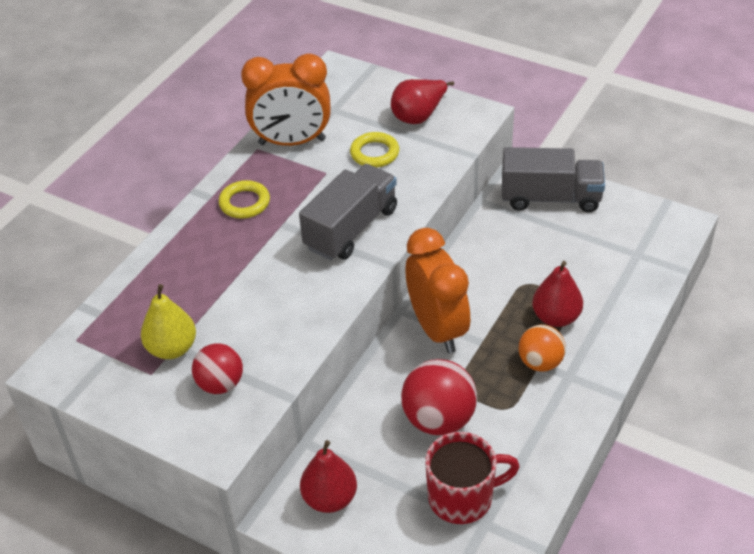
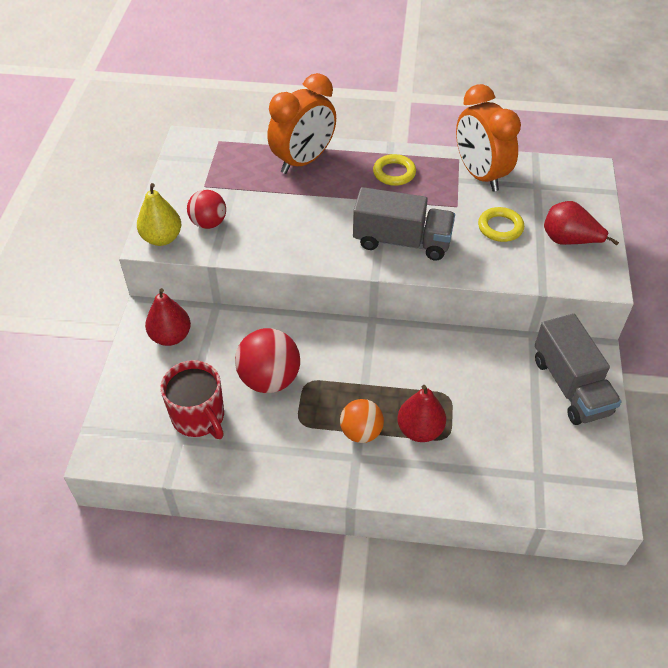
camera: 65 degrees right, 5 degrees up
(172, 348) = (231, 188): yellow pear -> yellow pear (162, 238)
(437, 329) = (364, 350): orange clock -> orange clock (303, 161)

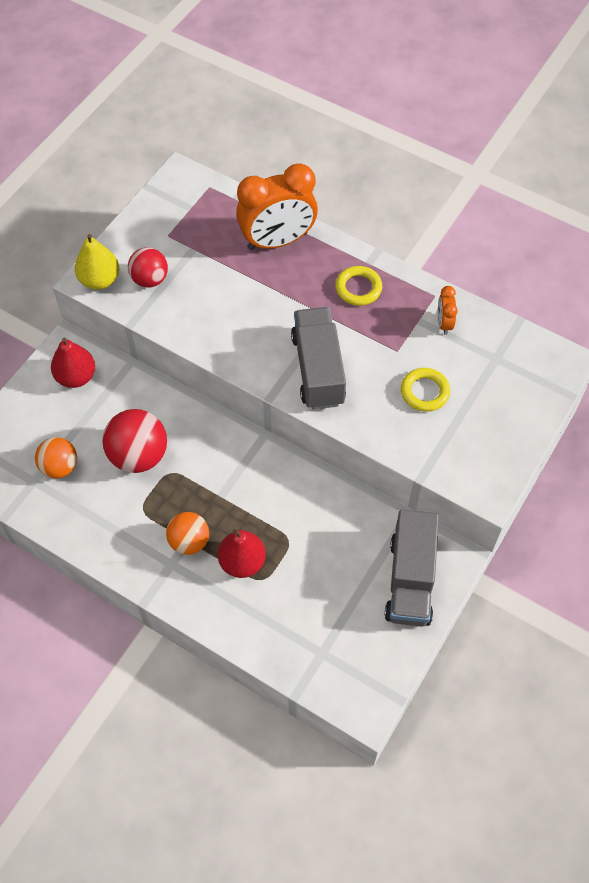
camera: 25 degrees right, 10 degrees up
(199, 417) = (60, 467): red mug -> orange ball
(402, 241) = (318, 369): grey truck -> grey truck turned 135 degrees counterclockwise
(480, 175) = (444, 323): orange clock -> orange clock, size x0.44
(569, 241) = (484, 434): red pear -> none

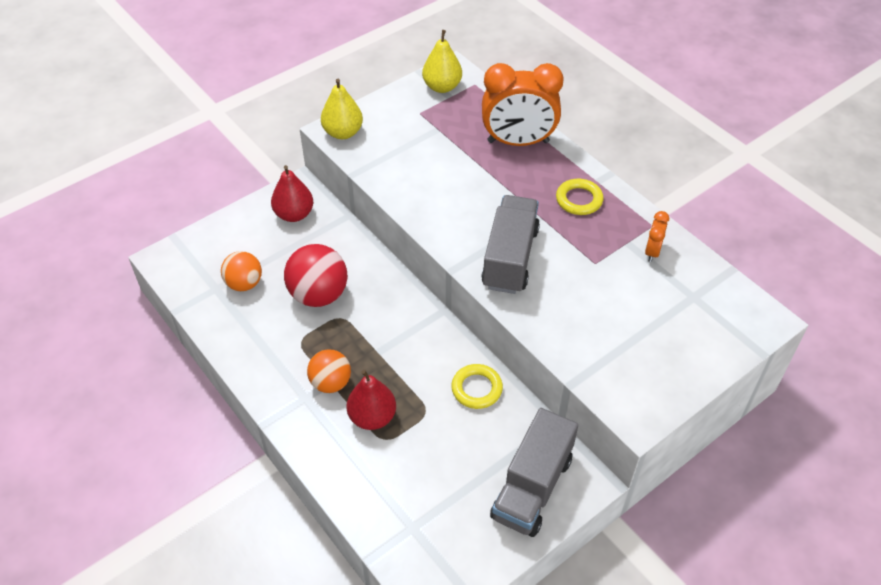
camera: 20 degrees right, 10 degrees down
(150, 279) = (387, 143): red ball -> none
(178, 199) = (442, 87): none -> yellow pear
(424, 392) = (608, 306): yellow ring -> yellow ring (476, 389)

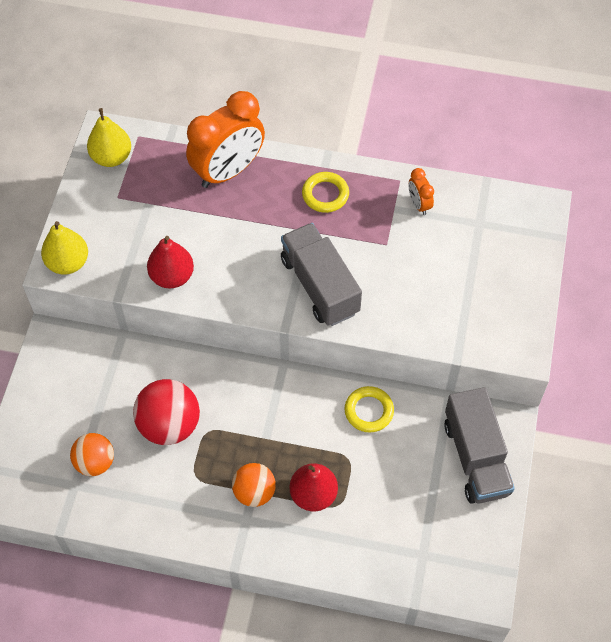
camera: 40 degrees left, 10 degrees up
(294, 214) = (73, 367): red pear -> red pear (172, 276)

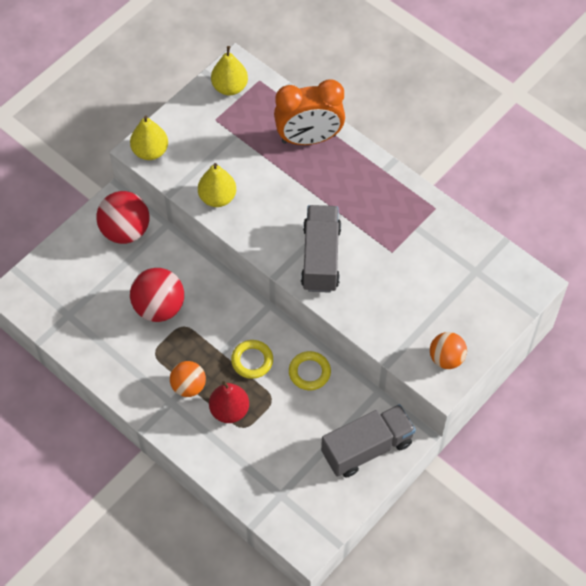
camera: 30 degrees right, 0 degrees up
(81, 362) = (125, 231): none -> red ball
(95, 462) = (91, 306): orange ball -> orange ball (446, 358)
(172, 276) = (217, 197): red pear -> yellow pear
(325, 194) = (370, 191): yellow ring -> yellow ring (252, 361)
(419, 204) = (438, 234): orange clock -> none
(476, 457) = (367, 448): grey truck -> grey truck turned 135 degrees counterclockwise

